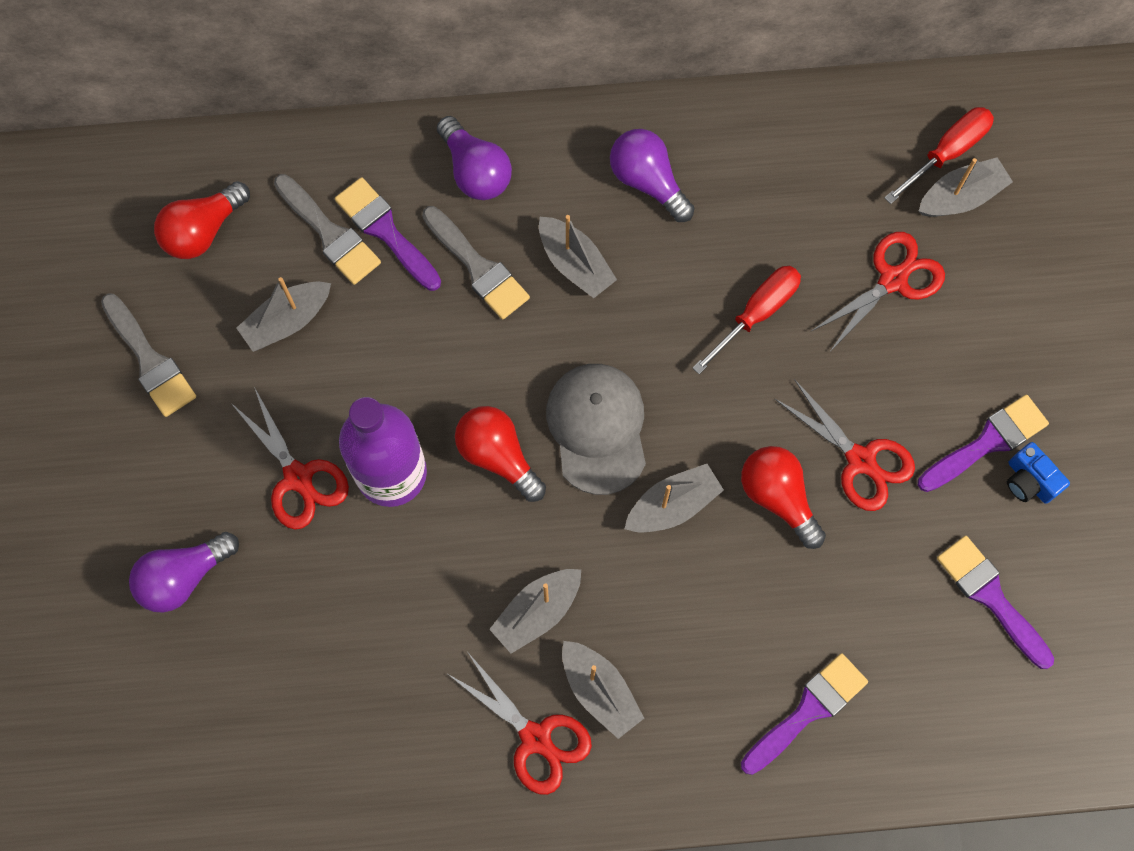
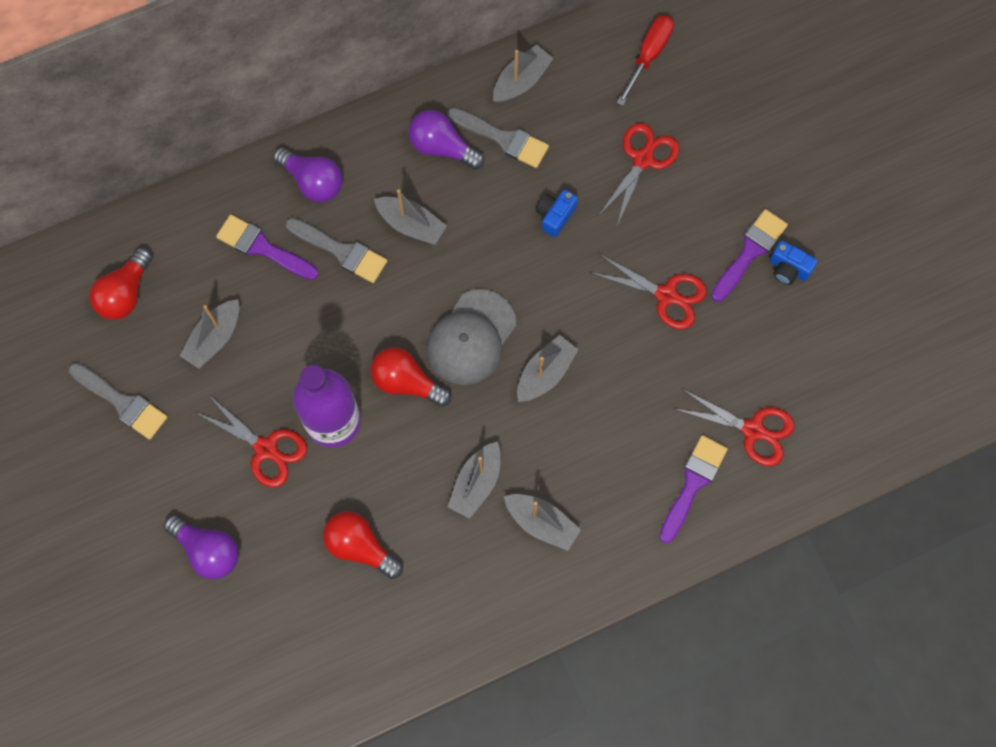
camera: 20 degrees left, 0 degrees up
(183, 577) = (208, 550): purple light bulb -> purple light bulb turned 90 degrees counterclockwise
(330, 234) = (222, 264): grey brush -> grey brush (503, 138)
(535, 738) = (508, 572): red scissors -> red scissors (753, 430)
(597, 428) = (471, 337): grey cap -> grey cap turned 120 degrees counterclockwise
(757, 313) = (555, 216): red screwdriver -> blue camera
(778, 497) = (618, 341): red light bulb -> red light bulb (360, 547)
(961, 197) = (669, 84): grey boat -> grey boat (521, 81)
(990, 597) = (790, 359): purple brush -> none

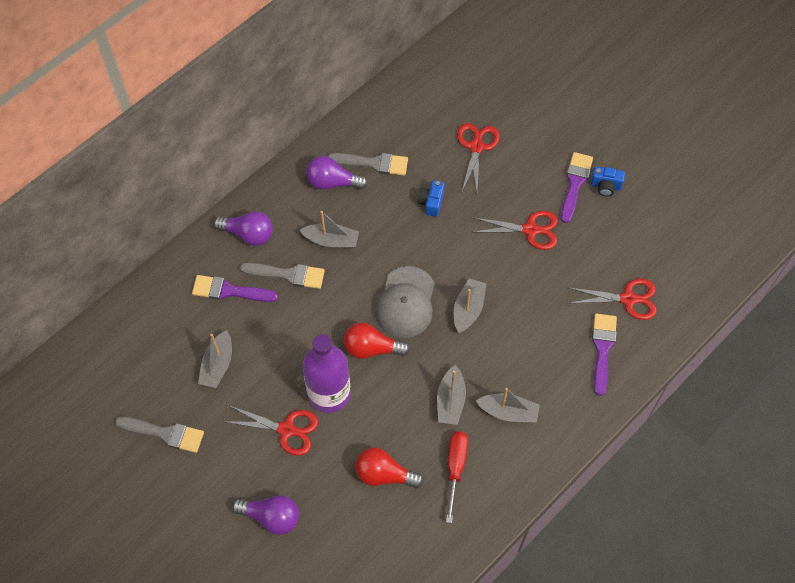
camera: 20 degrees left, 10 degrees down
(125, 293) = (138, 355): red light bulb -> none
(521, 81) = (370, 122): grey boat -> none
(648, 55) = (452, 79): red screwdriver -> red screwdriver (455, 468)

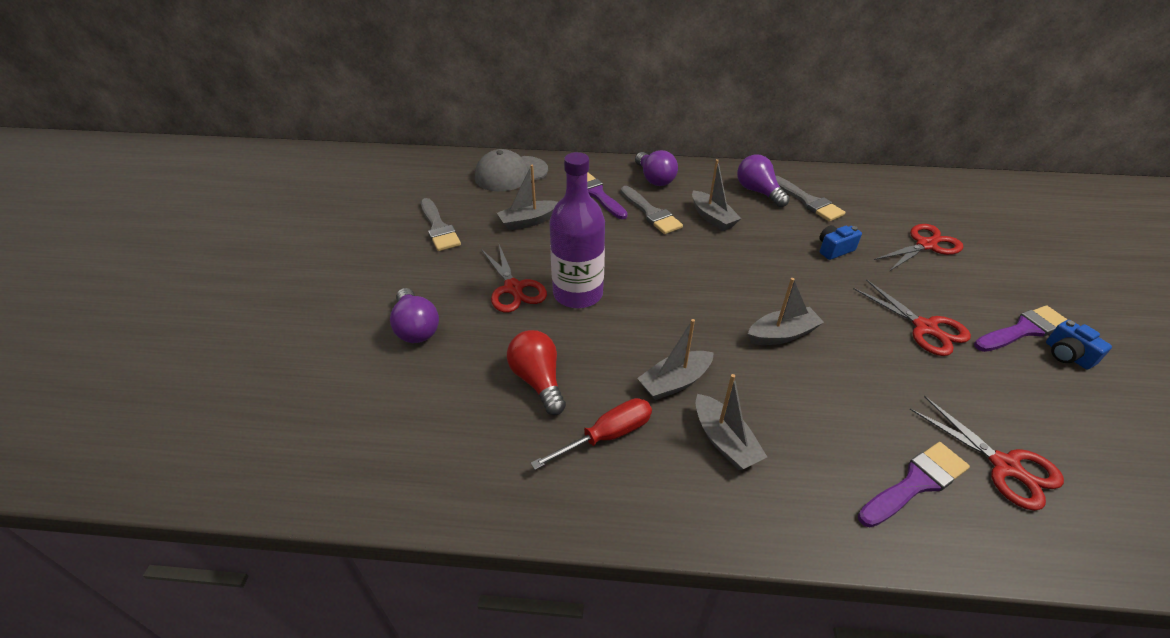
camera: 50 degrees right, 20 degrees down
(371, 348) = (654, 294): red light bulb -> none
(405, 302) = (725, 289): grey cap -> grey cap (511, 174)

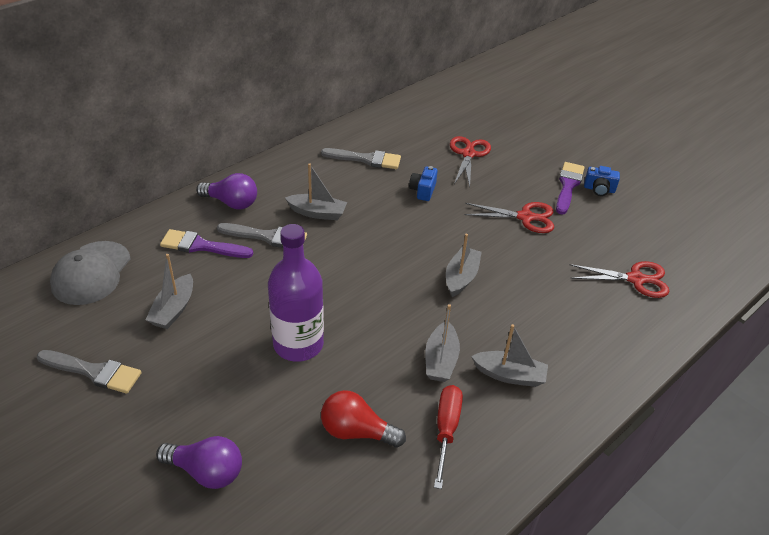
camera: 50 degrees left, 0 degrees up
(513, 288) = (242, 377): red scissors -> none
(758, 192) = (324, 170): purple light bulb -> none
(915, 483) = (613, 321): purple brush -> none

